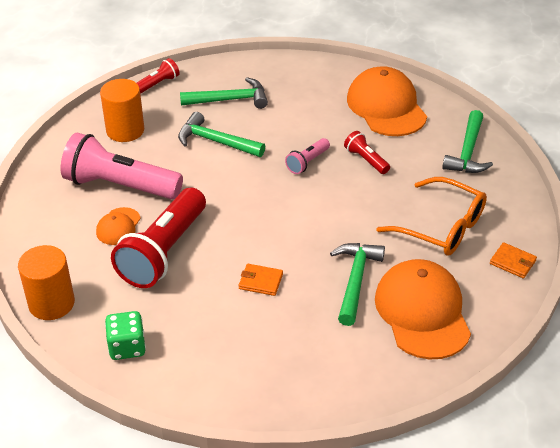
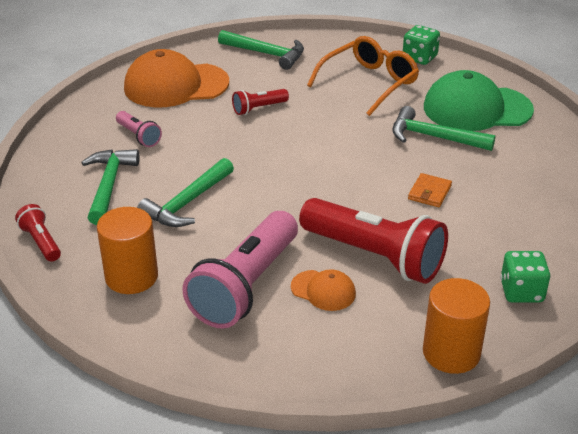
camera: 80 degrees left, 5 degrees down
(307, 162) = (250, 144): pink flashlight -> pink flashlight (138, 136)
(422, 312) = (477, 108): orange cap -> green cap
(512, 262) = (419, 58): orange wallet -> green dice

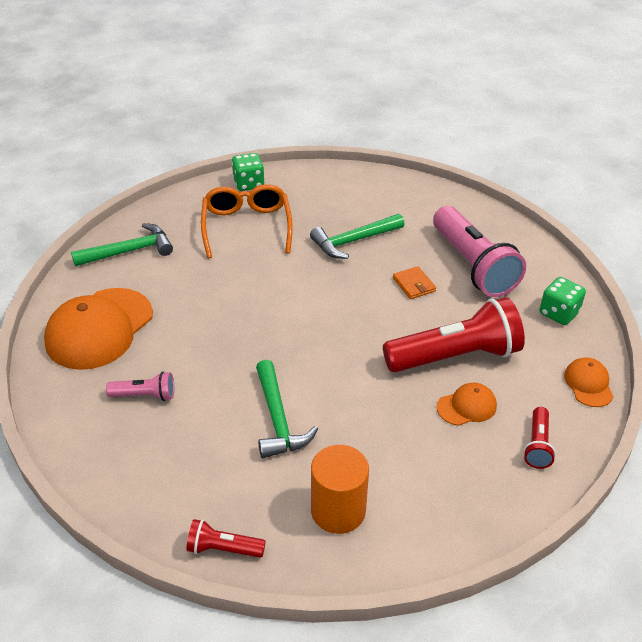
camera: 50 degrees left, 5 degrees up
(109, 185) = (193, 455): green hammer -> none
(245, 286) = (420, 446): pink flashlight -> pink flashlight (473, 266)
(258, 108) = (201, 302): red flashlight -> red flashlight (537, 445)
(451, 353) = (588, 384): orange cylinder -> orange cap
(477, 108) = (345, 201): green cap -> none

